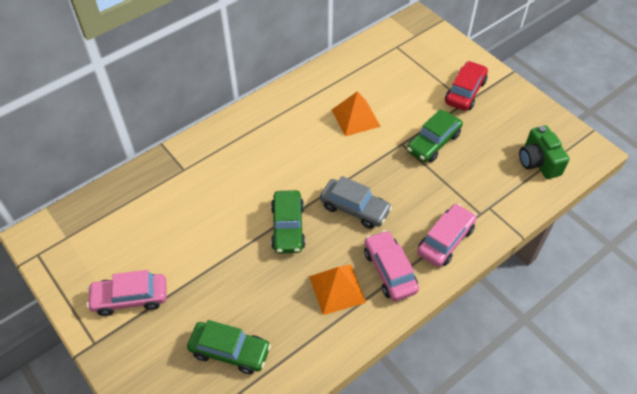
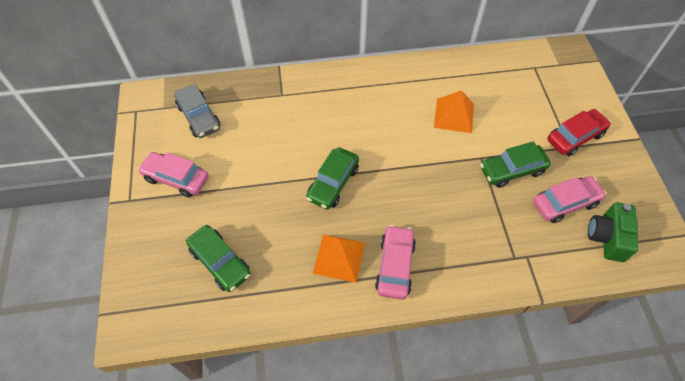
camera: 30 degrees right, 5 degrees up
(355, 208) = (400, 195): grey car -> grey car (199, 117)
(445, 240) = (464, 265): pink car -> pink car (565, 203)

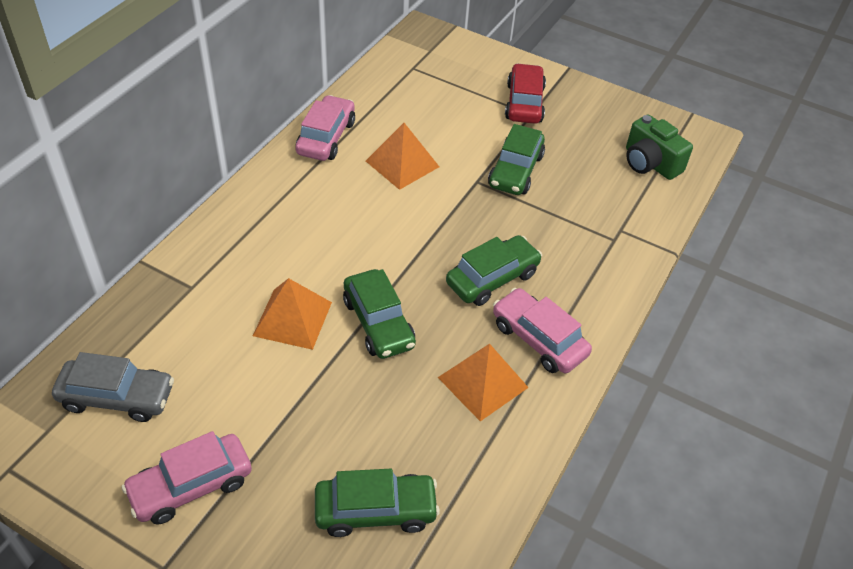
camera: 55 degrees left, 10 degrees down
(301, 146) = (293, 318): none -> orange pyramid
(416, 214) = (492, 278): none -> green car
(565, 203) = (588, 163): pink car -> pink car (326, 137)

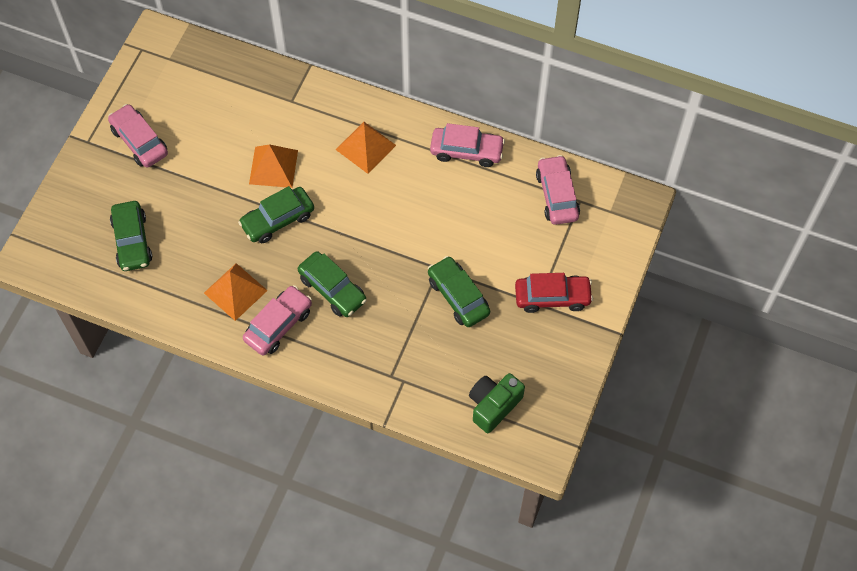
camera: 85 degrees right, 15 degrees up
(117, 397) = (196, 86): grey car -> none
(402, 81) = (557, 195): none -> pink car
(402, 164) = (447, 211): orange pyramid -> orange pyramid (365, 147)
(515, 171) = (458, 296): green car -> green car turned 45 degrees clockwise

